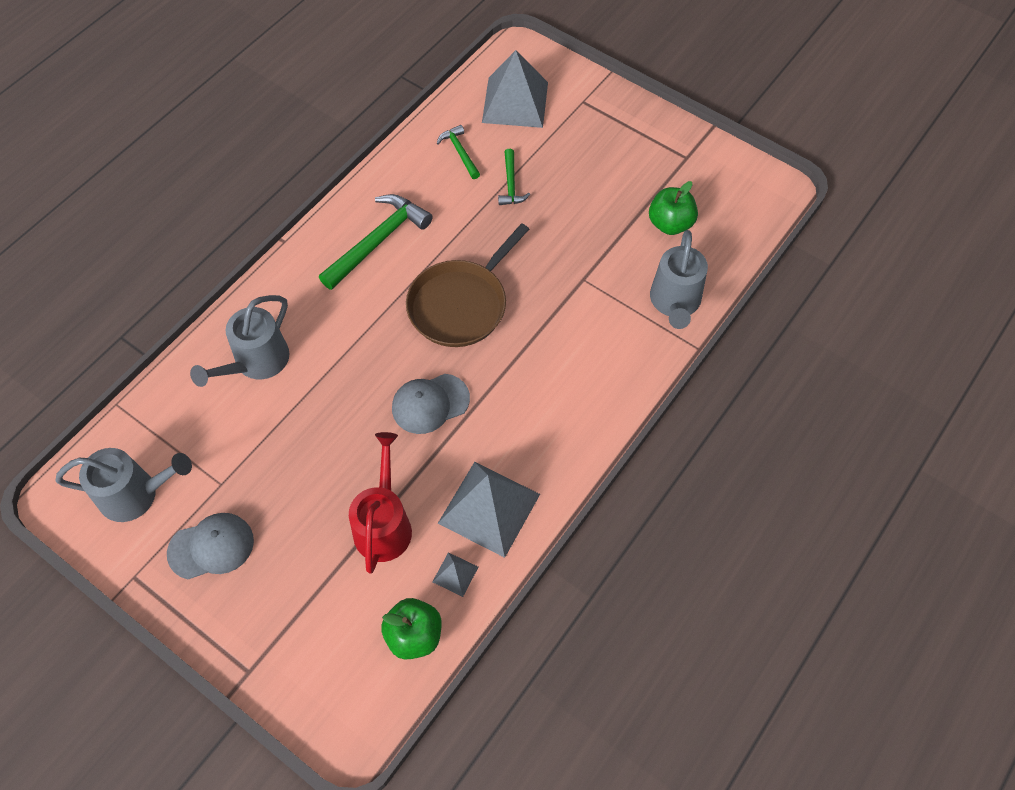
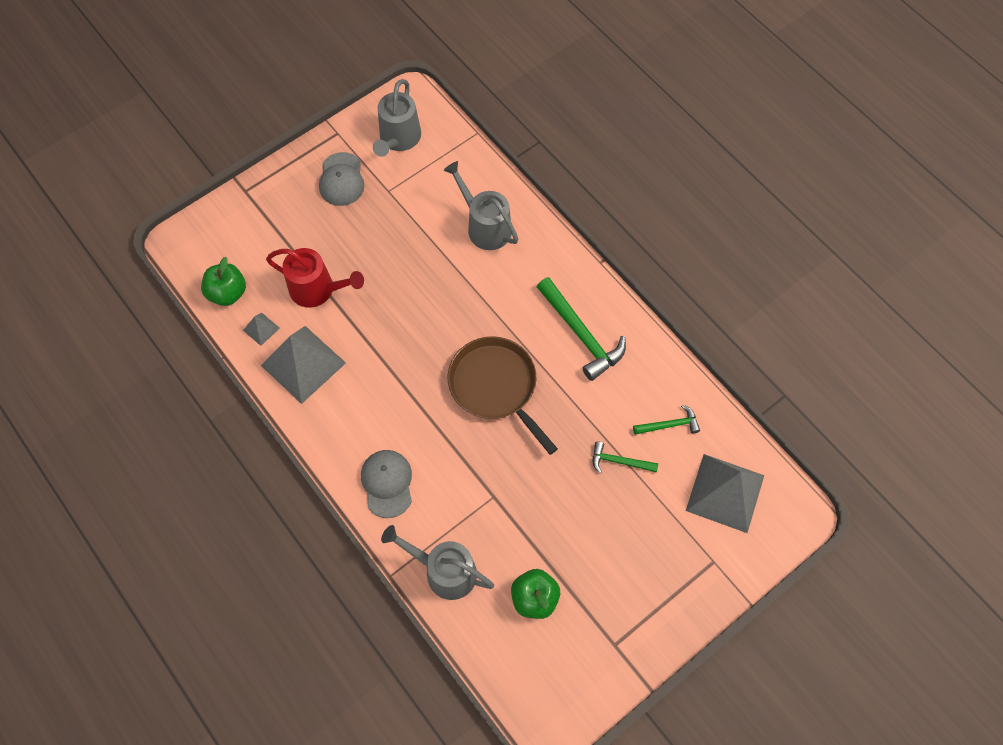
camera: 105 degrees right, 5 degrees up
(430, 403) = (407, 342): grey cap -> grey cap (387, 483)

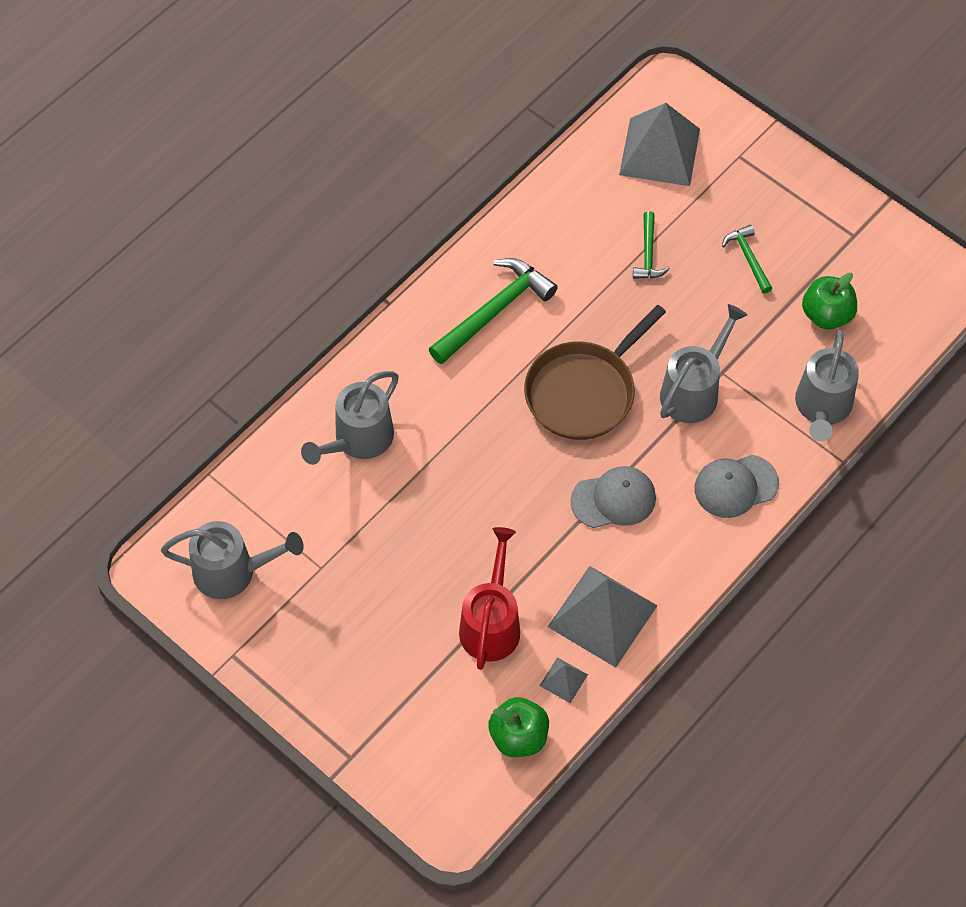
camera: 100 degrees left, 5 degrees down
(341, 179) = (312, 632): grey cap -> grey cap (613, 499)
(481, 470) = (694, 390): none -> grey watering can
(669, 425) = (592, 210): green hammer -> green hammer (748, 258)

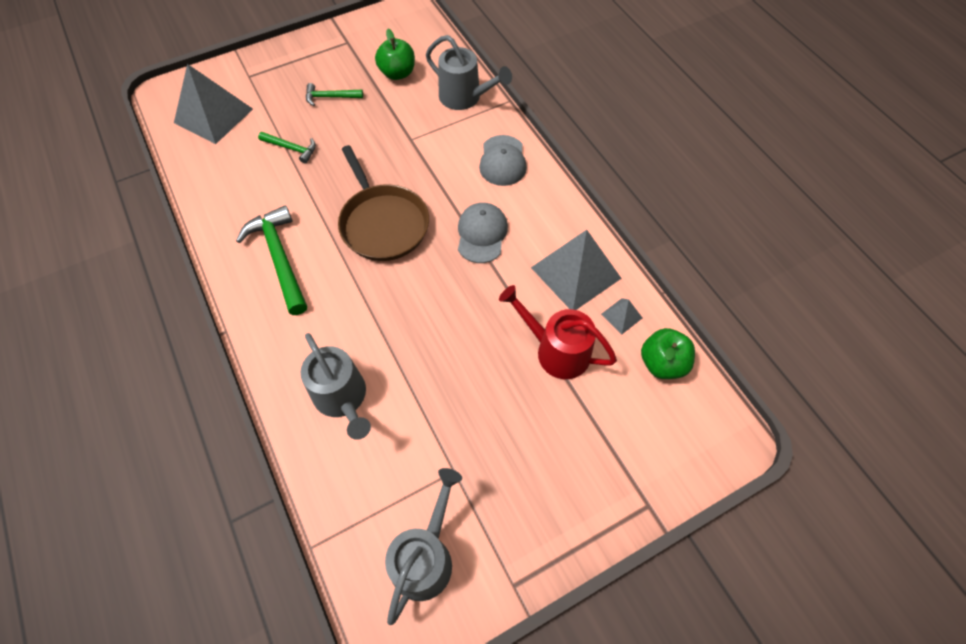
camera: 70 degrees left, 0 degrees up
(694, 390) = (416, 159): grey watering can -> none

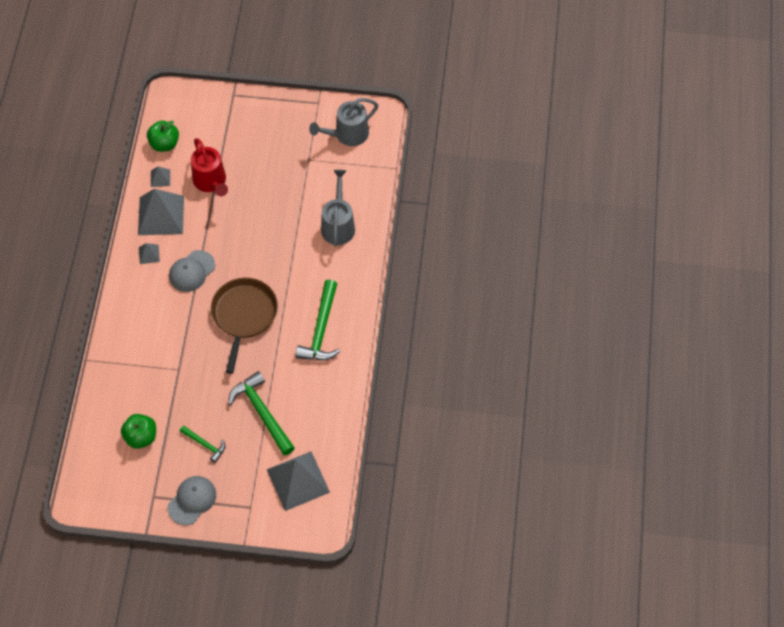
camera: 145 degrees left, 0 degrees up
(291, 148) = (262, 413): green hammer -> green hammer, size x1.84
(465, 97) = (113, 382): grey watering can -> none
(502, 161) = (134, 314): grey cap -> grey cap (192, 500)
(546, 224) = (149, 254): none -> grey pyramid

